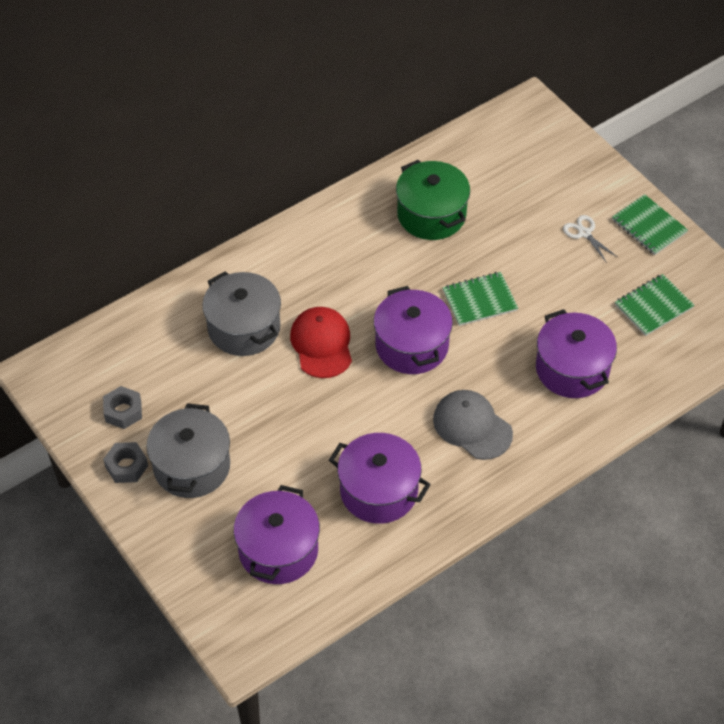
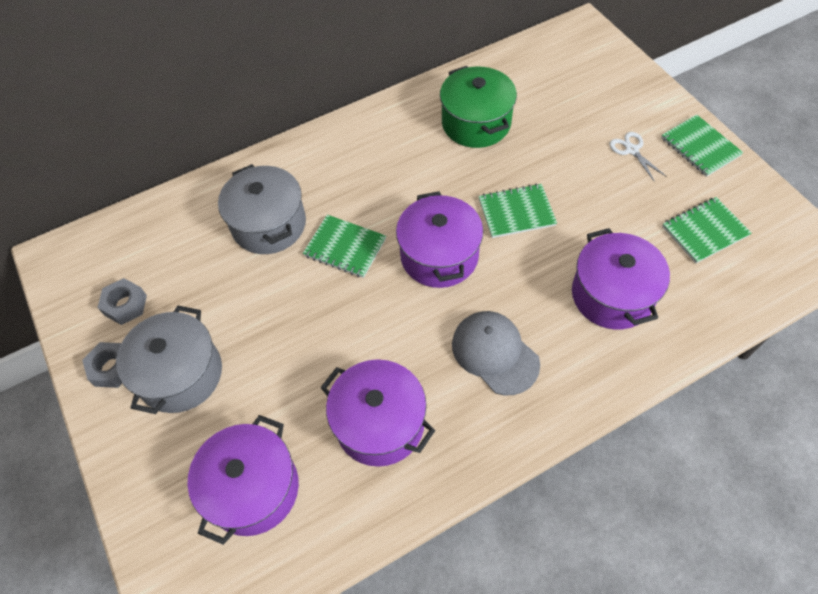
camera: 10 degrees right, 5 degrees up
(322, 344) = (345, 247): red cap -> green notebook

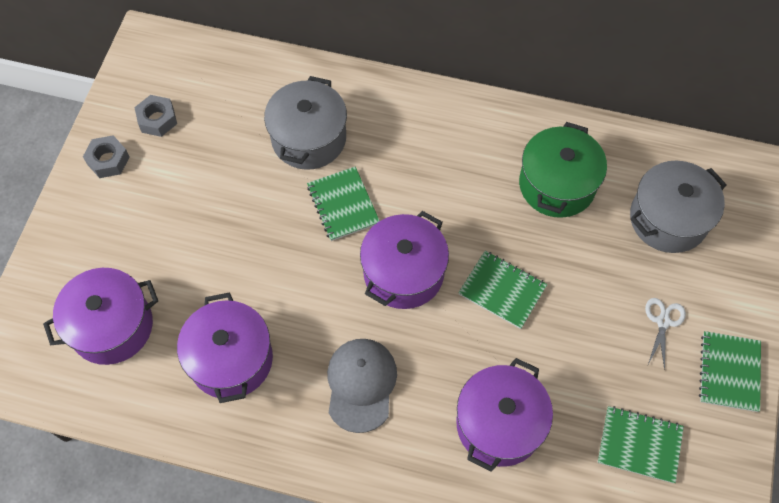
camera: 40 degrees right, 5 degrees up
(181, 374) = (144, 204): grey pot -> grey pot (668, 219)

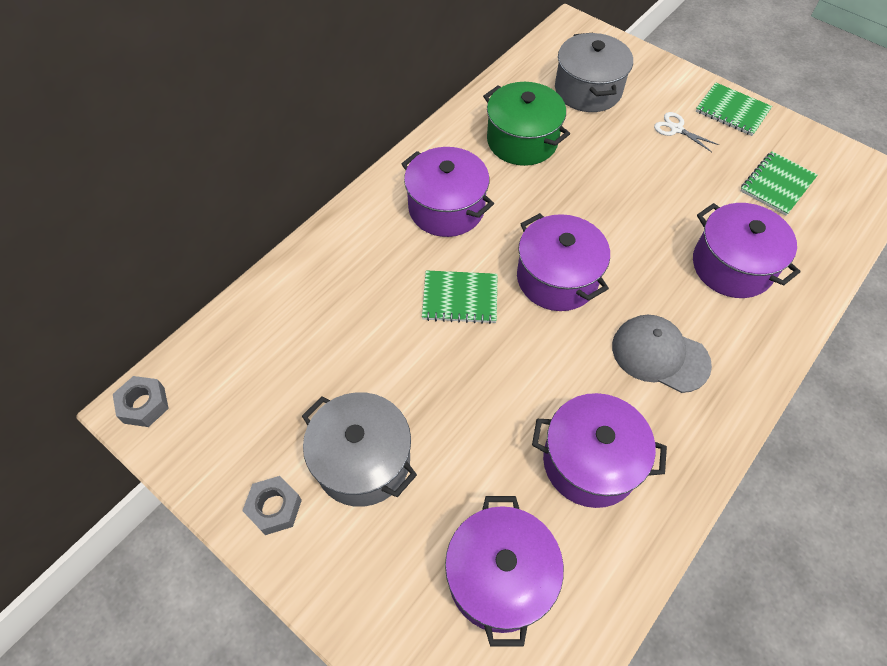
camera: 65 degrees left, 5 degrees down
(157, 119) = (253, 434): grey nut -> grey nut (144, 405)
(309, 138) = (368, 299): grey pot -> grey pot (363, 461)
(436, 155) = (446, 208): none -> purple pot
(502, 290) = (606, 215): green notebook -> none

